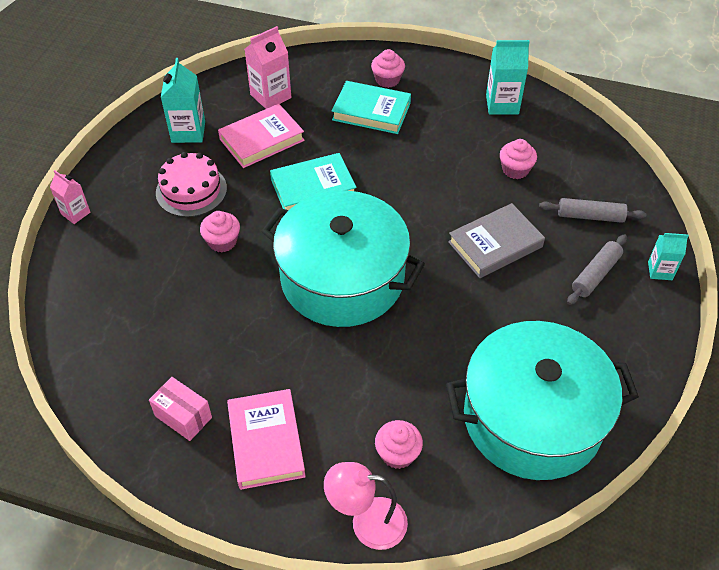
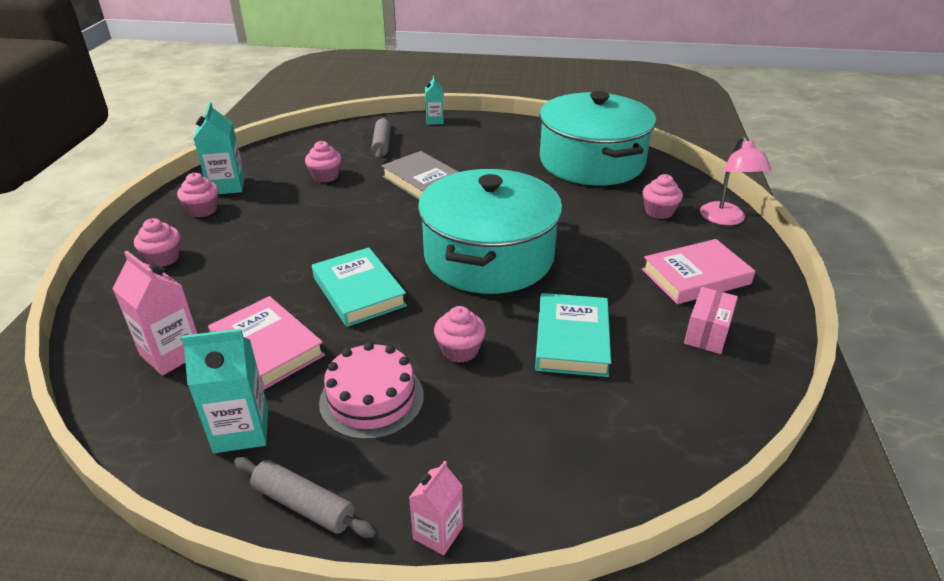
camera: 100 degrees left, 15 degrees down
(371, 111) = (223, 264): turquoise book -> turquoise book (572, 339)
(459, 93) = (203, 210): none -> pink cupcake
(595, 274) = (445, 142): grey rolling pin -> grey rolling pin (304, 505)

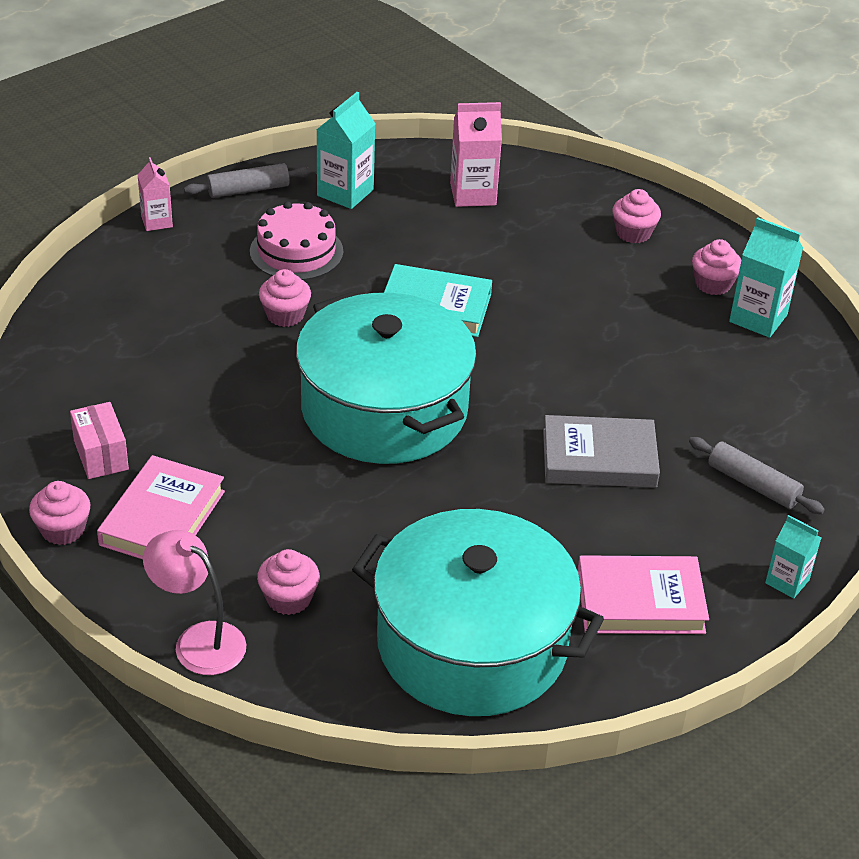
camera: 130 degrees right, 5 degrees up
(267, 347) = (421, 234): pink book -> pink book (640, 601)
(325, 176) = (704, 394): pink cupcake -> pink cupcake (63, 529)
(572, 339) = (210, 377): turquoise book -> none

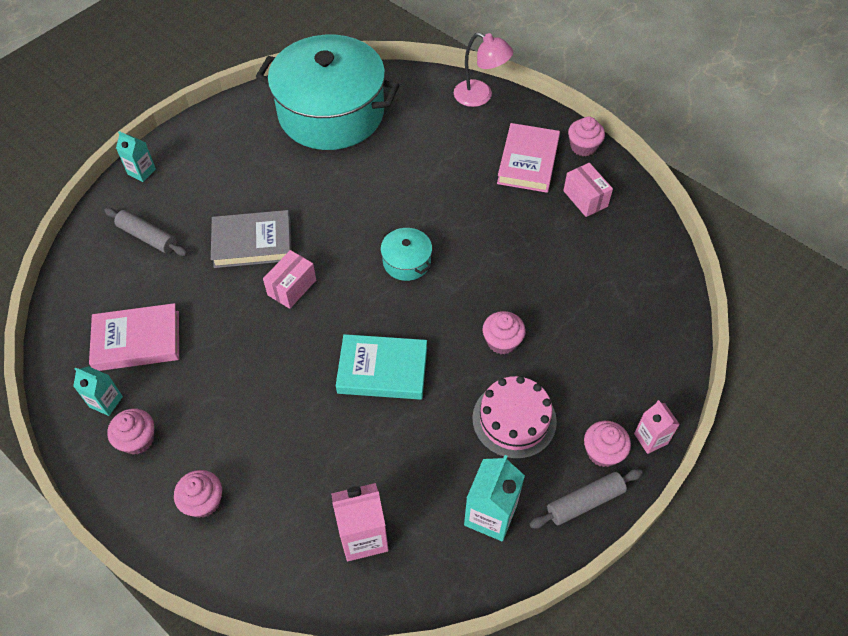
camera: 175 degrees right, 15 degrees up
(289, 598) = (438, 124): pink cupcake -> pink cupcake (603, 452)
(384, 409) = (406, 261): turquoise pot -> turquoise pot, size x0.40
(542, 399) = (292, 287): none -> pink box
(640, 601) = (234, 148): pink book -> pink book (137, 341)
(758, 318) = (106, 402): turquoise carton -> turquoise carton, size x0.63

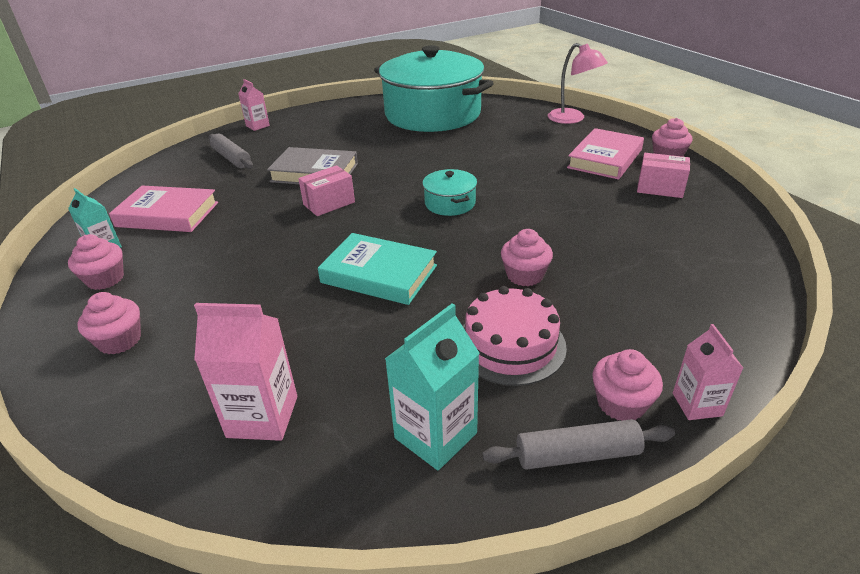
camera: 20 degrees right, 20 degrees down
(142, 172) = (257, 126): turquoise carton -> pink carton
(585, 198) = (660, 188): pink box -> pink box turned 60 degrees counterclockwise

